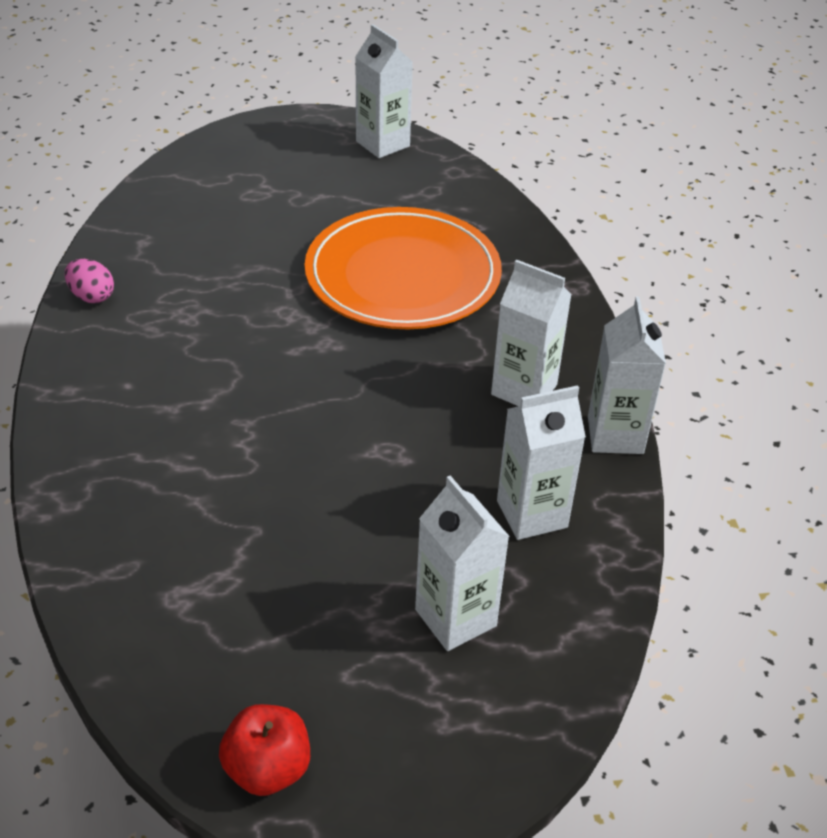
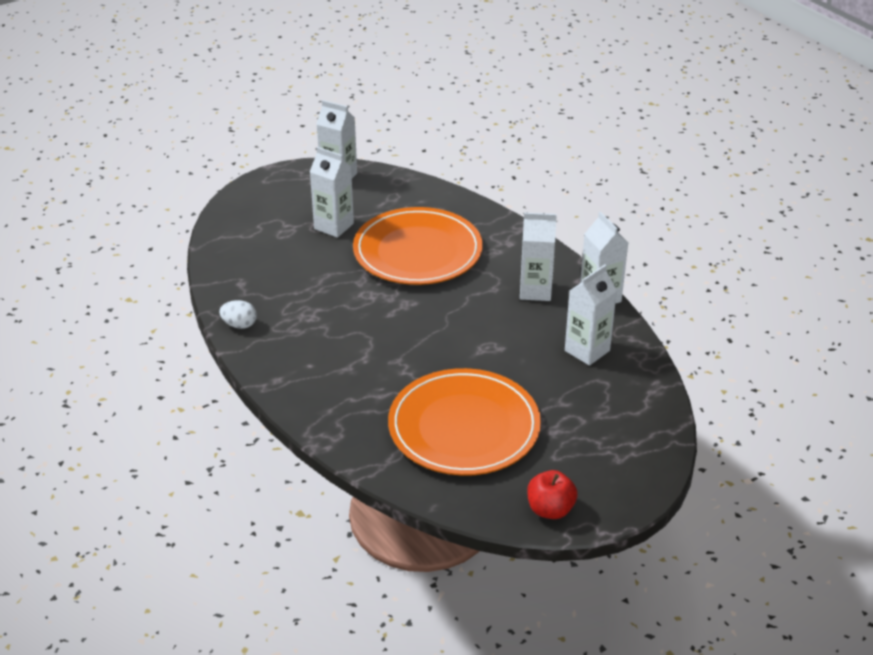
camera: 25 degrees left, 5 degrees down
(92, 296) = (239, 325): pink egg -> white egg
(253, 565) = (464, 427): none -> orange plate
(455, 618) = (587, 412): white carton -> white carton (334, 226)

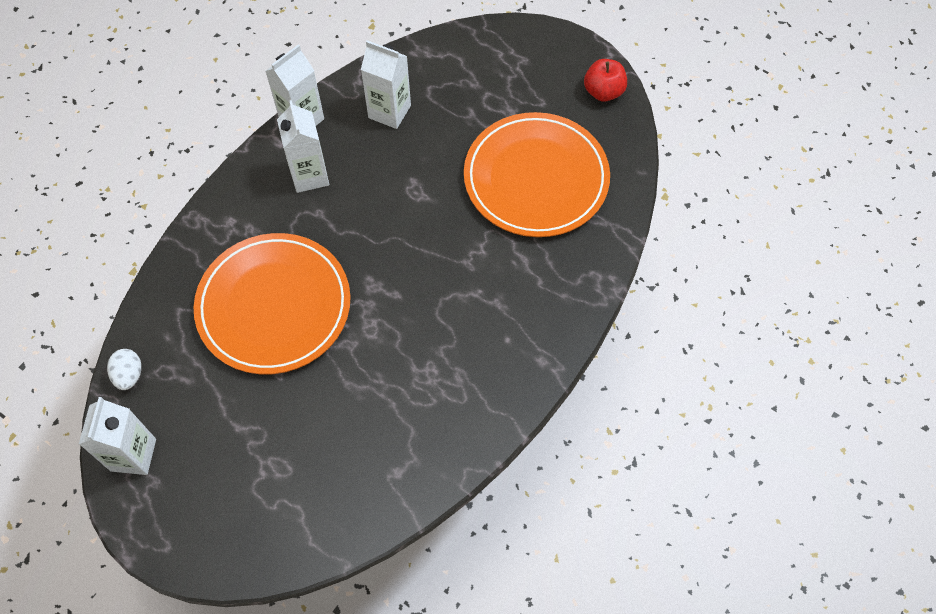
camera: 110 degrees left, 25 degrees up
(239, 325) = (471, 438): white egg -> white egg (129, 375)
(334, 226) = (249, 415): white carton -> none

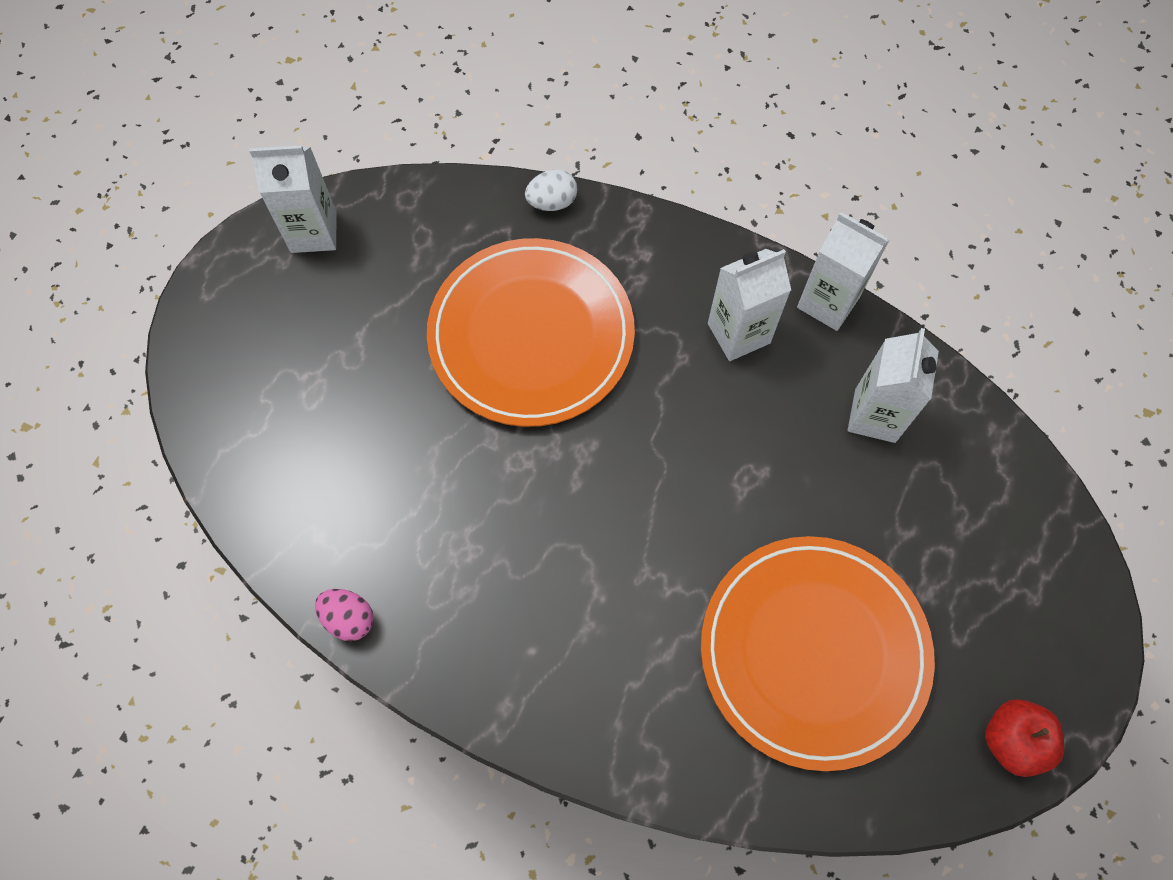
camera: 80 degrees right, 5 degrees up
(129, 375) = (412, 200): white egg -> white egg (552, 202)
(463, 456) = (349, 618): none -> pink egg

